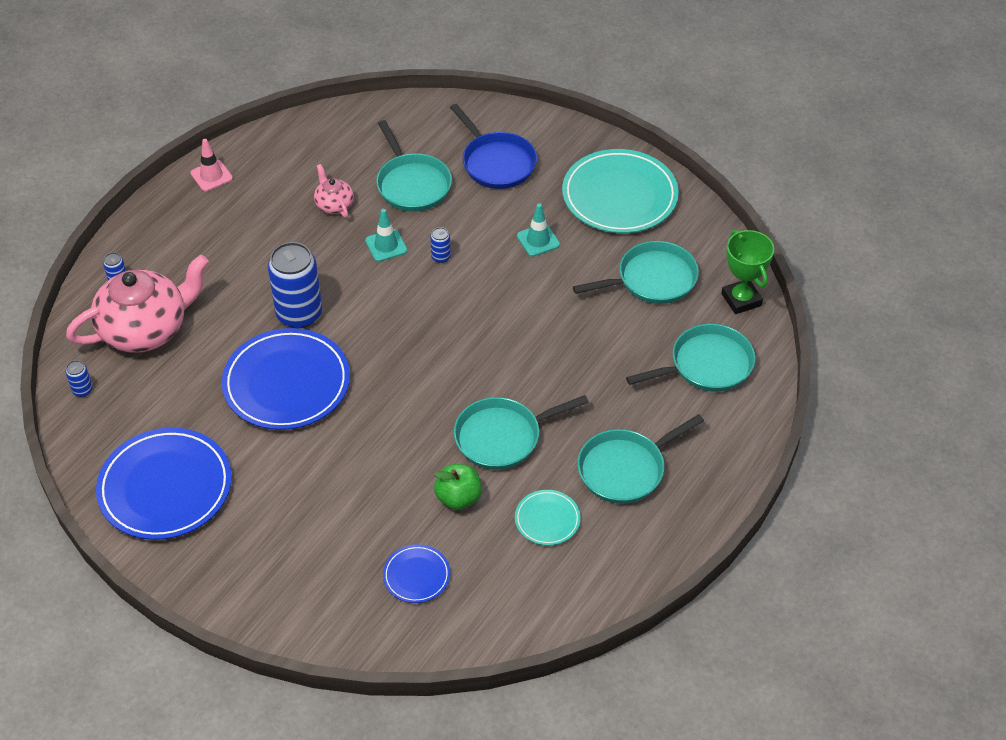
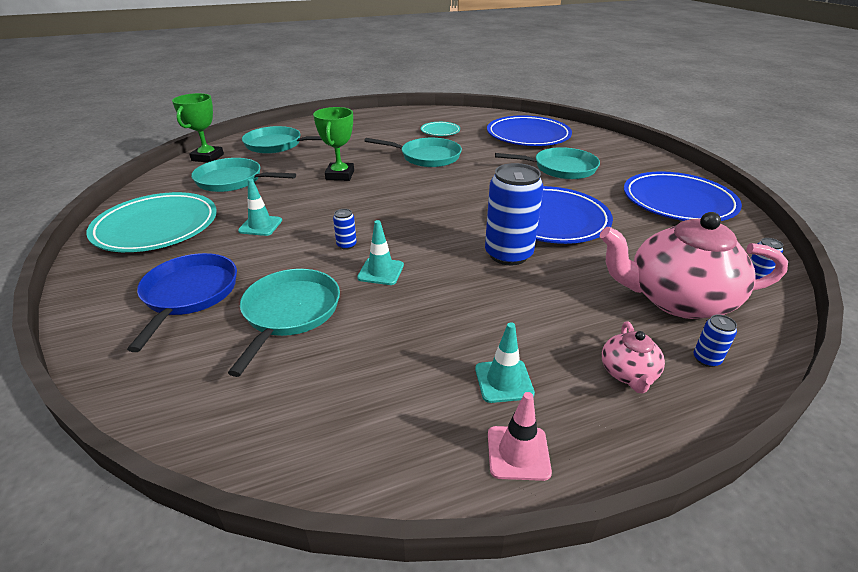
camera: 145 degrees left, 15 degrees down
(240, 207) = (503, 381): none -> turquoise traffic cone
(334, 204) = (390, 330): pink teapot -> pink teapot (628, 373)
(416, 576) = (528, 135): blue plate -> blue plate, size x2.06
(458, 498) = (478, 147): green apple -> none
(559, 346) = (340, 175): none -> green trophy
(625, 469) = (379, 132): turquoise pan -> turquoise pan (561, 168)

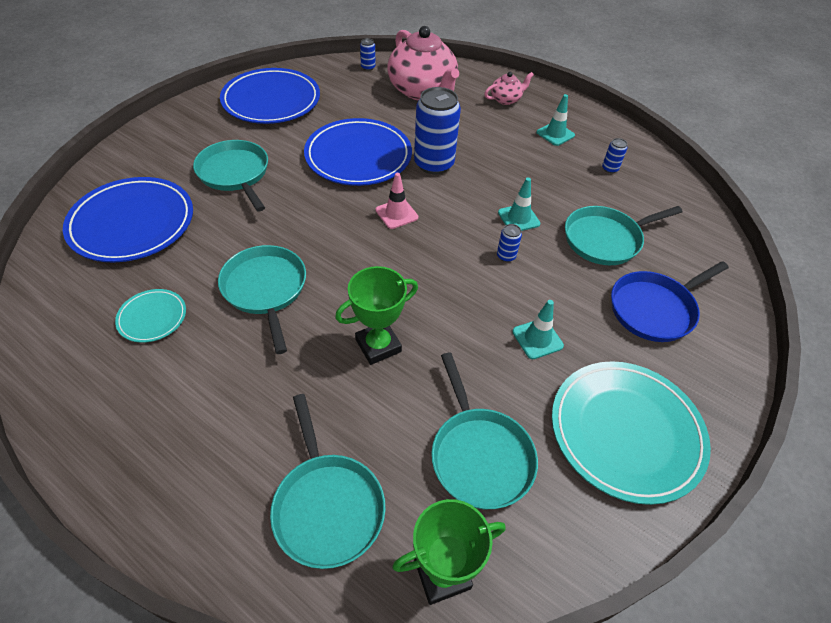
camera: 125 degrees left, 15 degrees up
(518, 453) = (589, 120): pink traffic cone -> pink traffic cone (396, 214)
(706, 359) = (469, 79): blue can -> blue can (610, 169)

